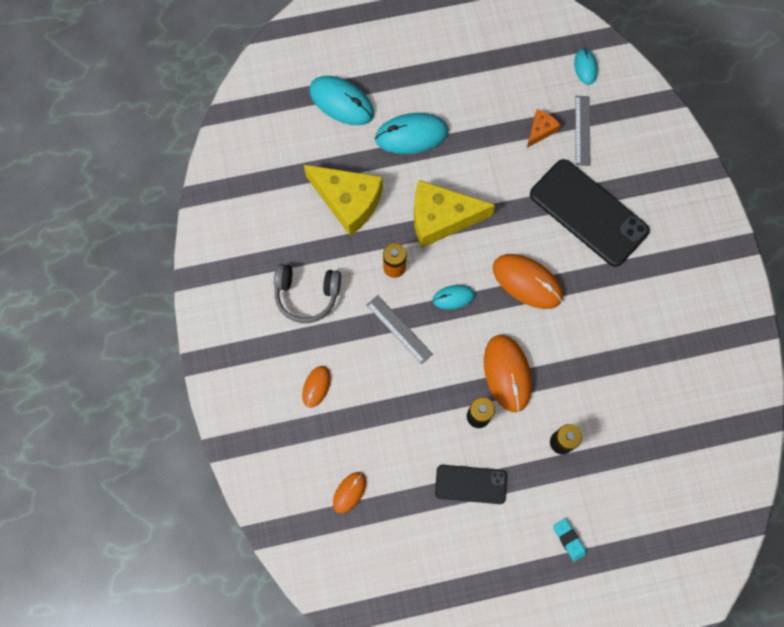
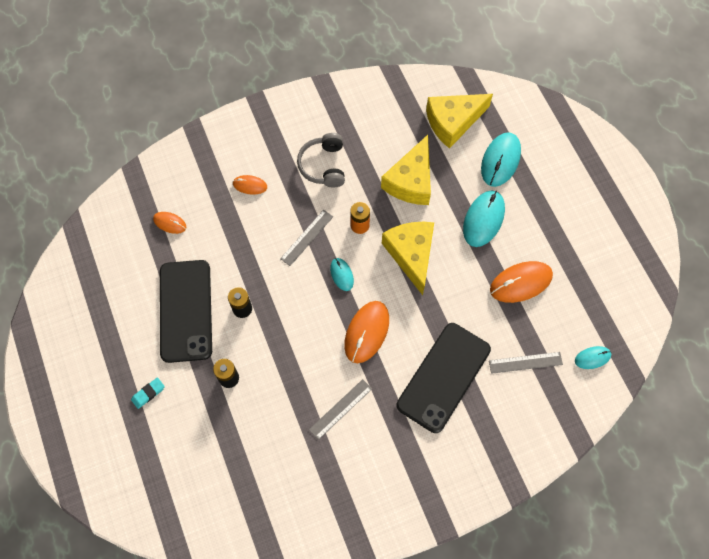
camera: 80 degrees right, 5 degrees down
(280, 141) = (453, 122): none -> yellow cheese
(411, 135) = (483, 219): turquoise mouse -> turquoise mouse turned 45 degrees clockwise
(470, 484) = (185, 310): black phone -> black phone, size x1.82
(507, 373) = (282, 326): orange mouse -> orange mouse (521, 283)
(540, 130) = (515, 325): orange cheese -> none
(611, 324) = (340, 409): none -> grey ruler

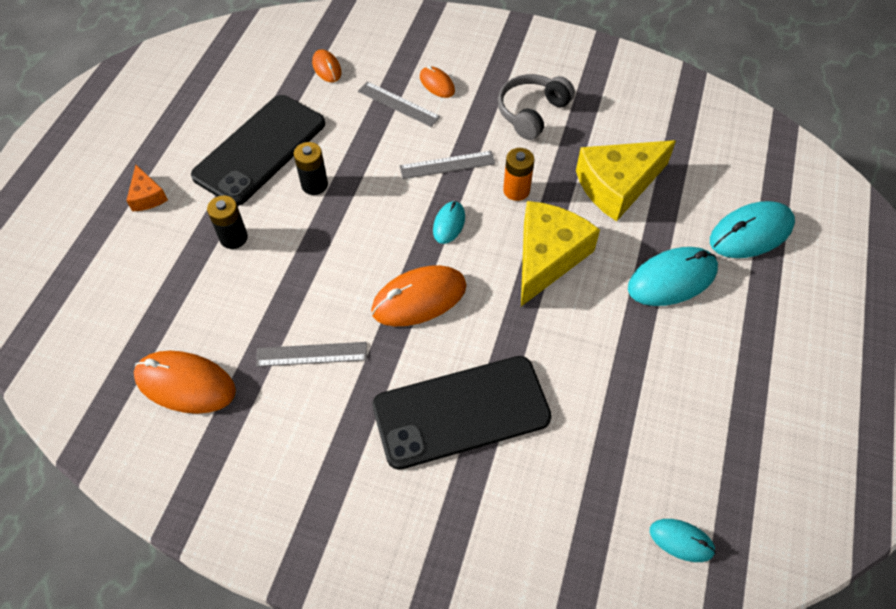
camera: 40 degrees right, 10 degrees down
(148, 393) = (147, 196): turquoise eraser -> orange cheese
(453, 122) = (724, 160): yellow cheese -> none
(521, 283) = (659, 379): orange mouse -> orange mouse (185, 384)
(525, 362) = (581, 475): grey ruler -> grey ruler (398, 104)

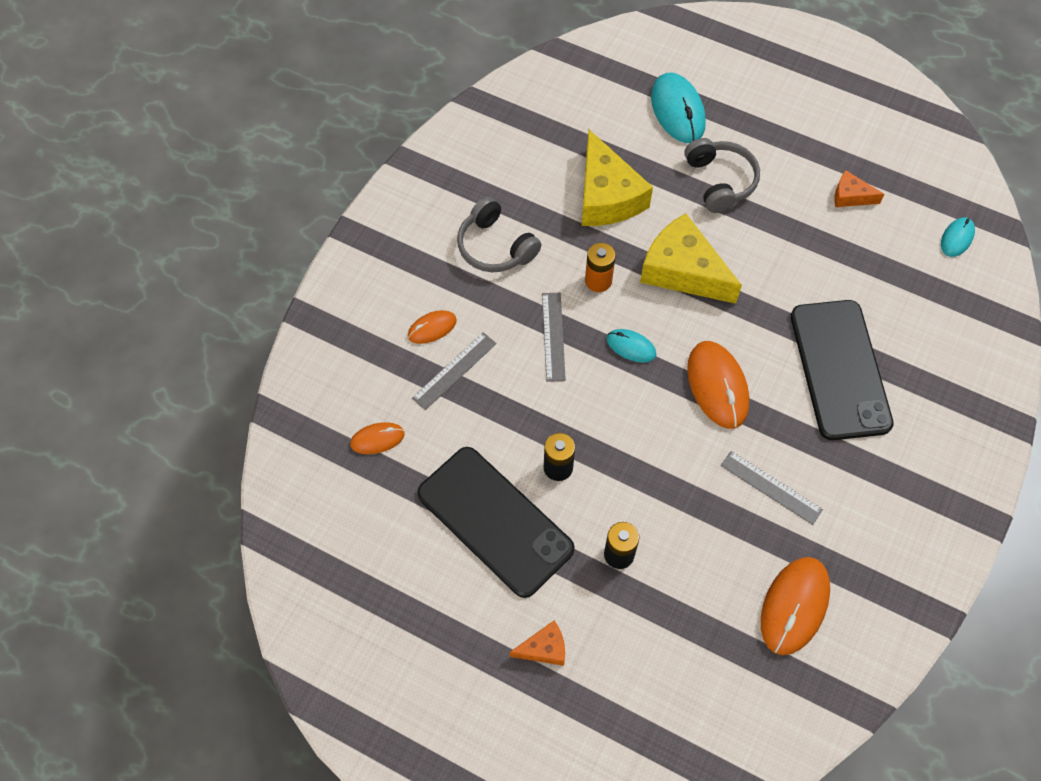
camera: 80 degrees left, 5 degrees up
(312, 354) = (771, 487): grey ruler -> grey ruler turned 60 degrees counterclockwise
(672, 279) = (719, 181): turquoise mouse -> grey headphones
(700, 412) = (850, 196): none -> orange cheese

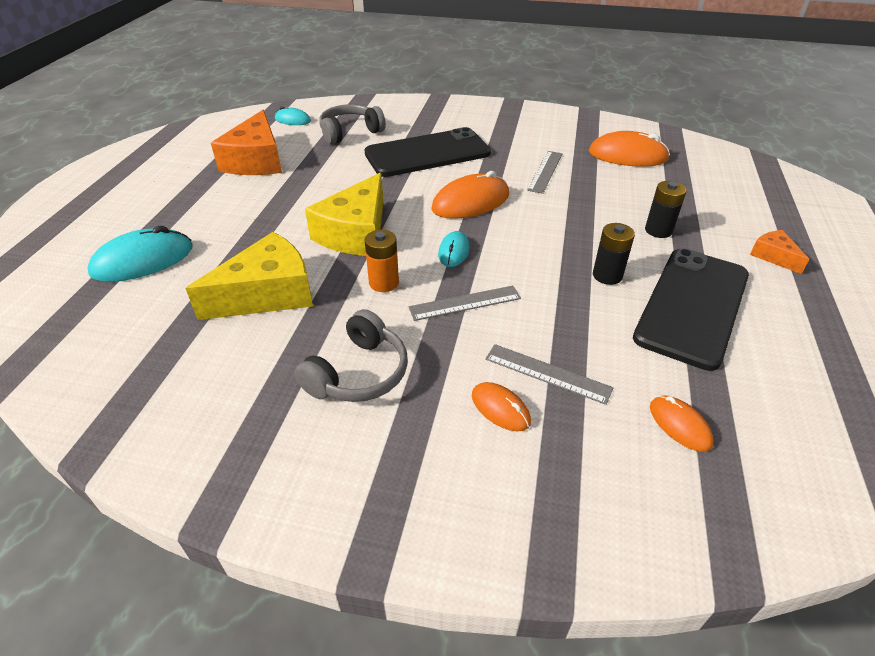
camera: 105 degrees left, 20 degrees down
(719, 181) = (243, 224): grey headphones -> grey headphones (350, 132)
(850, 196) = (256, 160): orange cheese -> orange cheese, size x2.06

